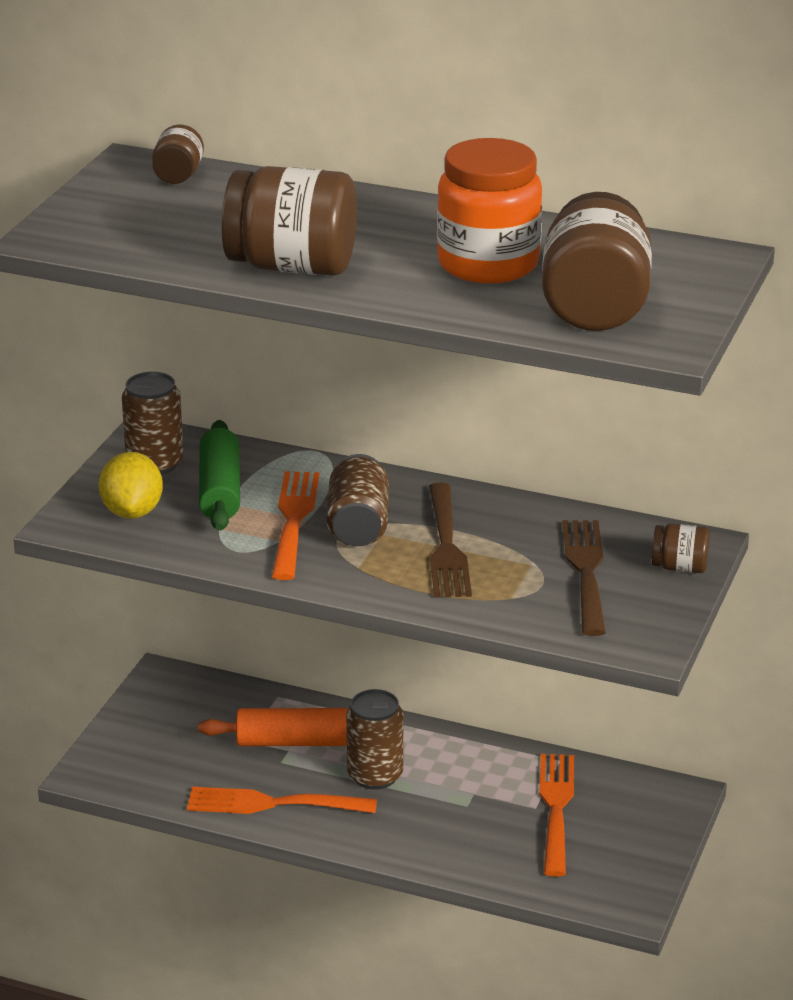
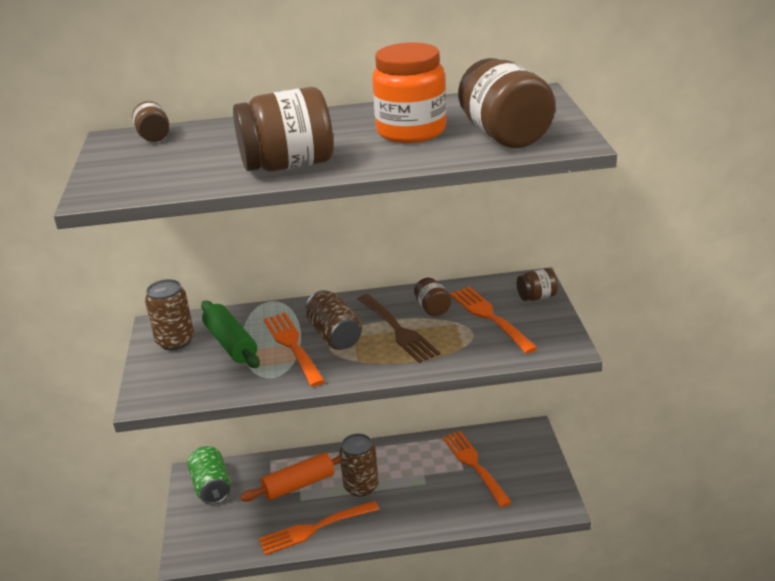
camera: 25 degrees left, 0 degrees up
(132, 512) = (184, 376): yellow lemon -> none
(177, 701) = (212, 487): none -> green can
(519, 534) = (432, 308): none -> brown jar
(586, 573) = (491, 317): brown fork -> orange fork

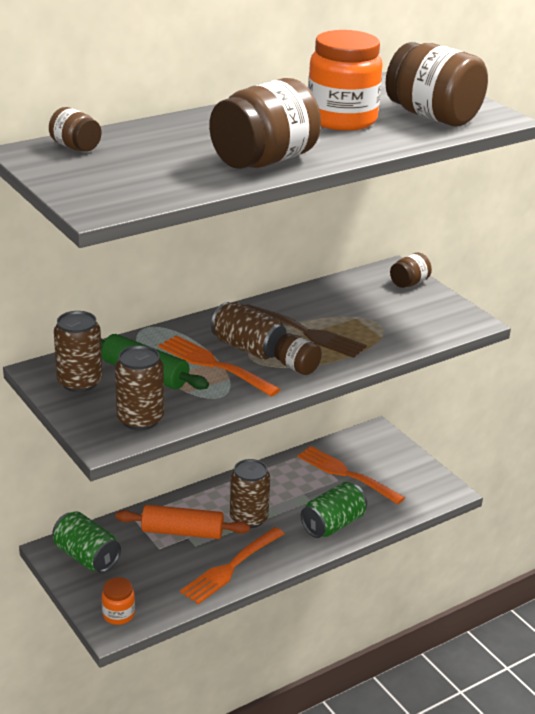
camera: 30 degrees left, 0 degrees up
(189, 385) = (140, 419): none -> brown can
(199, 546) = (118, 614): none -> orange jar
(299, 485) = (182, 532): orange rolling pin -> orange rolling pin turned 60 degrees clockwise
(429, 512) = (333, 524): none -> green can
(432, 308) = (321, 308): brown jar -> brown jar (297, 367)
(491, 317) = (383, 307): orange fork -> none

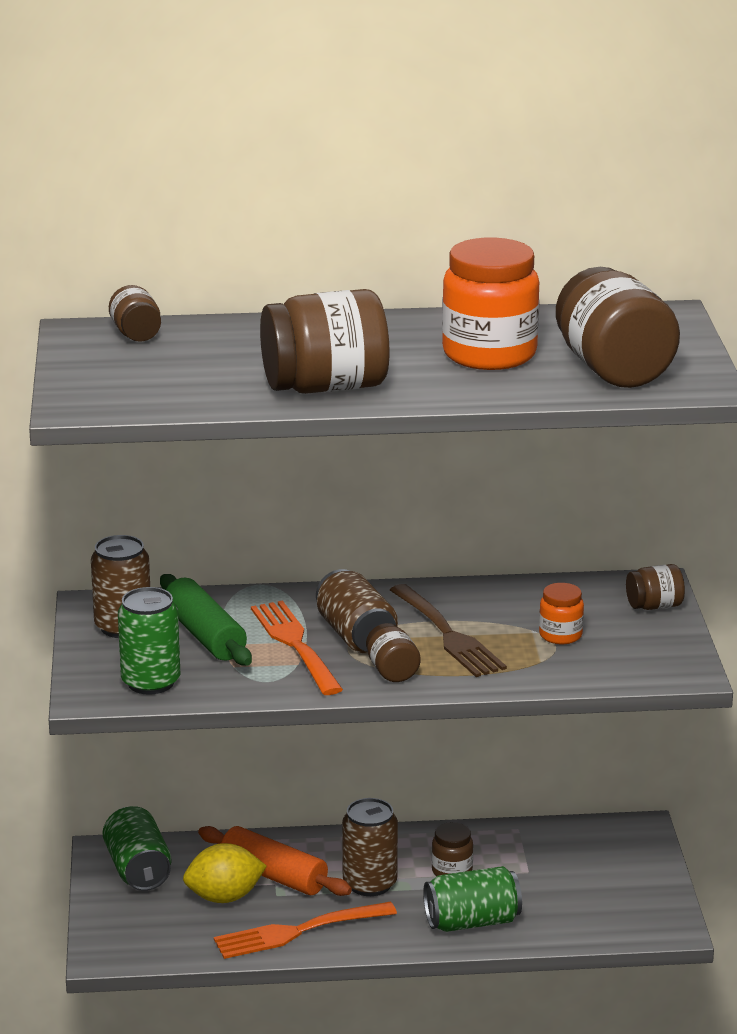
camera: 30 degrees right, 5 degrees down
(118, 614) = (123, 941): orange jar -> orange jar (560, 635)
(140, 419) = (151, 682): brown can -> green can
(162, 558) = (224, 897): none -> yellow lemon
(292, 493) = (452, 871): none -> brown jar
(347, 474) = (547, 869): orange fork -> none

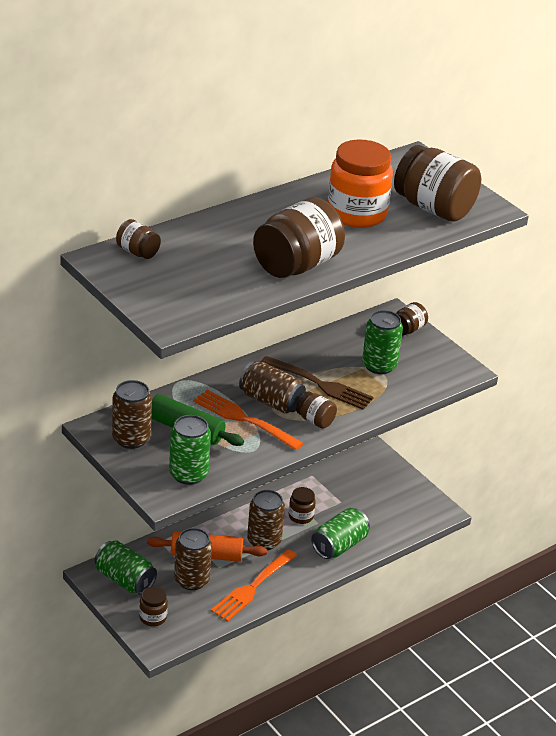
camera: 35 degrees left, 10 degrees up
(130, 922) = (153, 617): none -> brown jar
(224, 897) = (191, 580): yellow lemon -> brown can
(560, 635) = (379, 365): orange jar -> green can

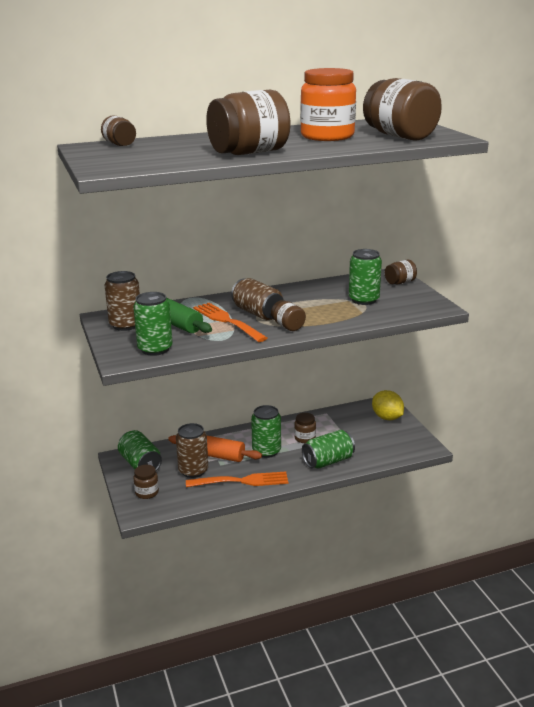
camera: 20 degrees right, 10 degrees down
(253, 587) = (241, 481): orange fork -> orange fork turned 150 degrees counterclockwise
(264, 541) = (266, 451): brown can -> green can
(319, 384) = (305, 306): brown fork -> none
(384, 473) = (387, 417): none -> yellow lemon

